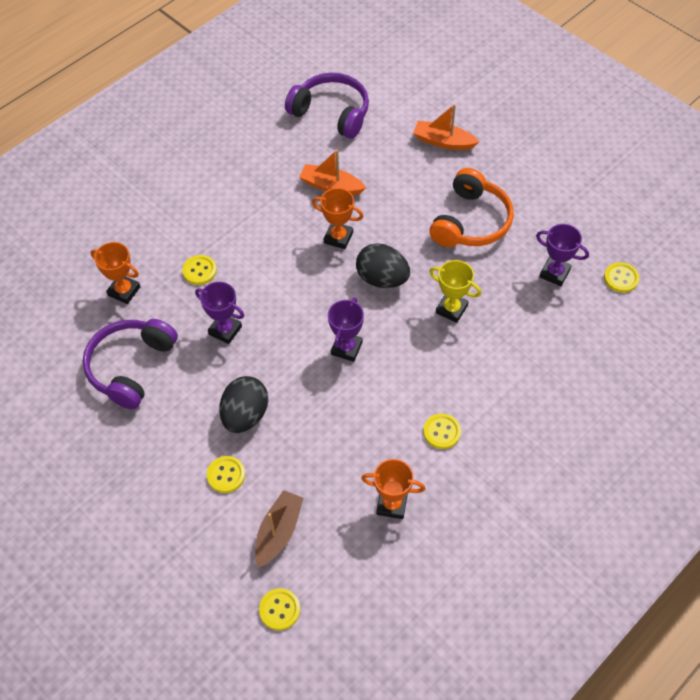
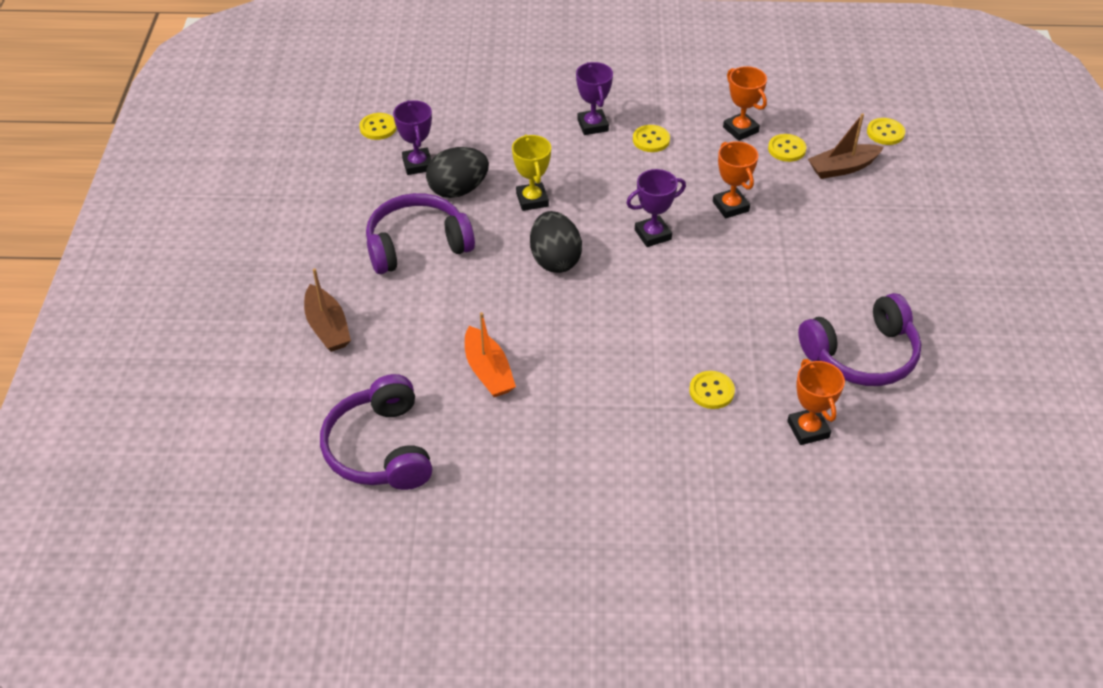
camera: 135 degrees left, 10 degrees down
(225, 330) = (742, 322): purple trophy -> purple trophy (592, 125)
(226, 475) = (850, 224): yellow button -> yellow button (786, 149)
(245, 415) = (792, 249): black egg -> black egg (458, 190)
(338, 237) = (546, 320): orange trophy -> orange trophy (730, 206)
(443, 141) = (327, 327): orange boat -> brown boat
(471, 221) = (417, 245): orange headphones -> purple headphones

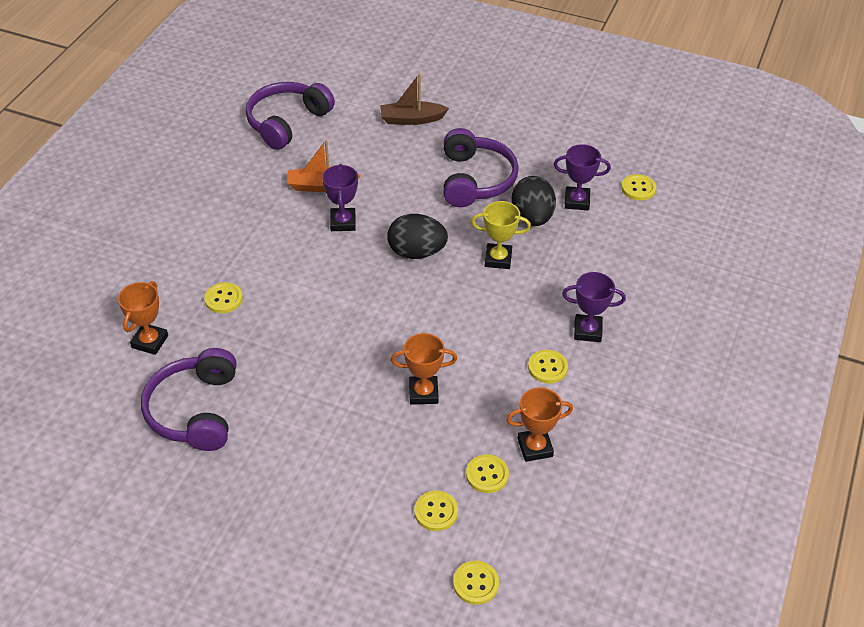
camera: 110 degrees right, 0 degrees up
(380, 449) = (287, 122): purple headphones -> purple headphones turned 60 degrees counterclockwise
(653, 234) = (414, 323): purple trophy -> purple trophy (343, 222)
(808, 429) = (150, 341): orange trophy -> orange trophy turned 75 degrees counterclockwise
(842, 168) = (436, 512): brown boat -> yellow button

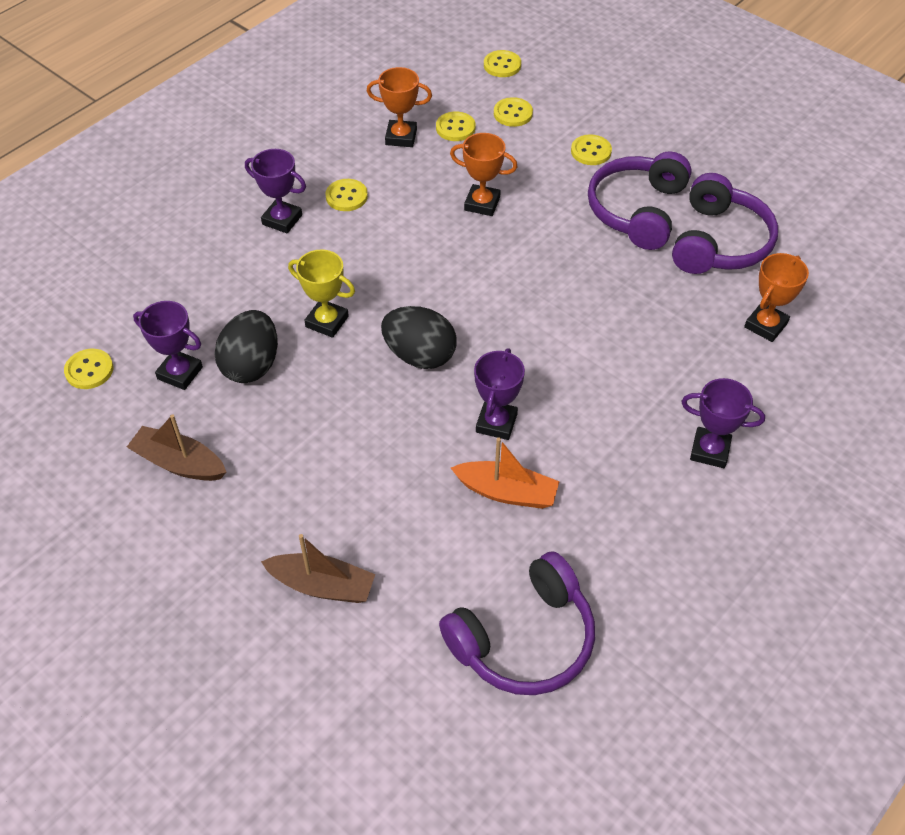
camera: 160 degrees left, 5 degrees up
(188, 240) = (710, 450): none -> purple trophy
(223, 299) = (673, 355): yellow button -> yellow button (591, 151)
(475, 179) = (289, 443): purple headphones -> purple headphones (637, 210)
(536, 154) = (179, 463): none -> brown boat

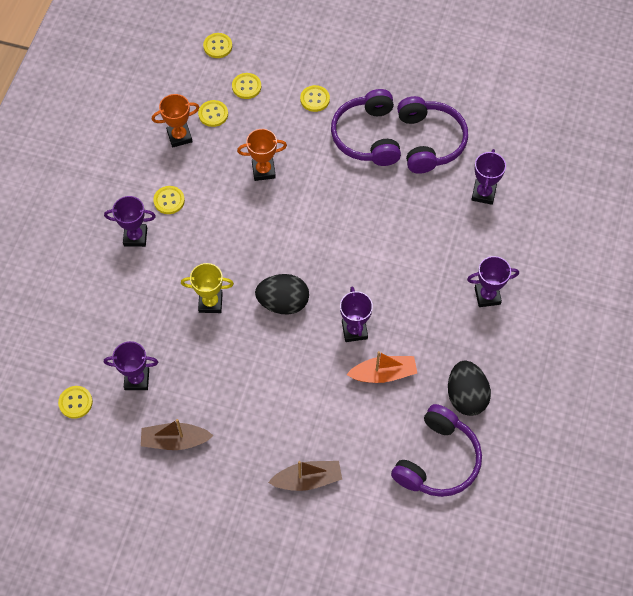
camera: 25 degrees left, 10 degrees up
(251, 365) = (180, 354): black egg -> black egg (466, 396)
(765, 325) = (483, 193): orange trophy -> purple trophy

